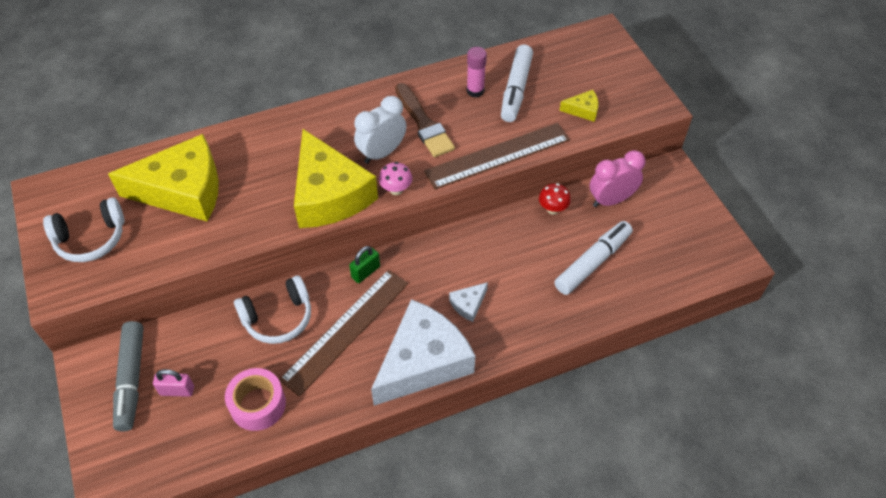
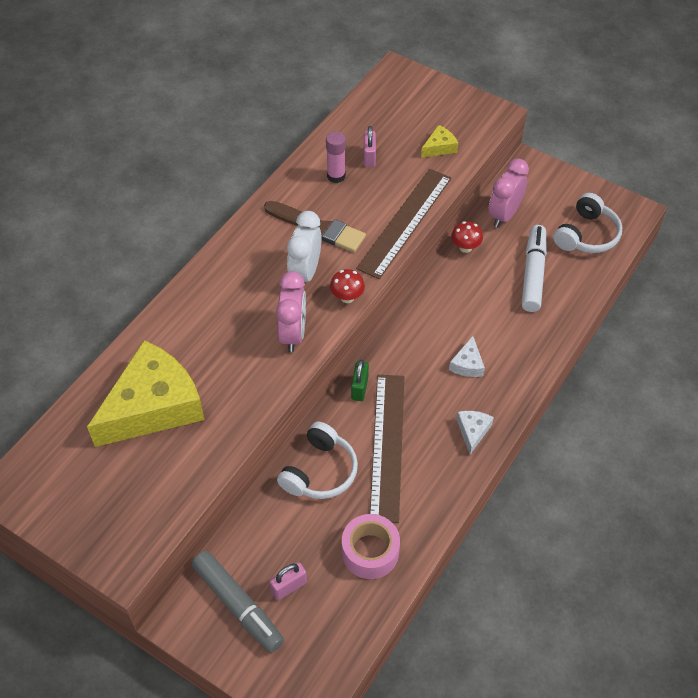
camera: 35 degrees left, 0 degrees up
(91, 239) = (106, 500): white headphones -> white headphones (587, 235)
(329, 194) = (293, 334): yellow cheese -> pink clock
(396, 189) = (347, 297): pink mushroom -> red mushroom
(423, 362) = (473, 431): white cheese -> white cheese, size x0.41
(516, 89) = (369, 157): white marker -> pink padlock

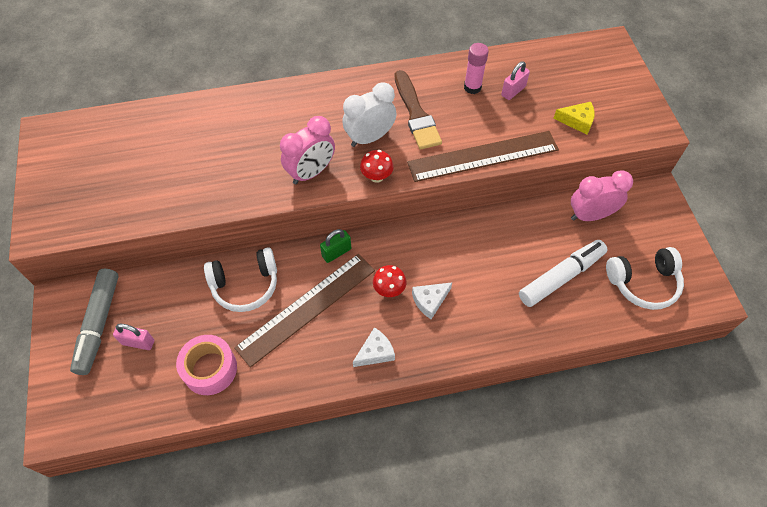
camera: 45 degrees right, 5 degrees up
(153, 406) = (174, 149): yellow cheese -> none
(465, 247) = (530, 216): red mushroom -> red mushroom (389, 290)

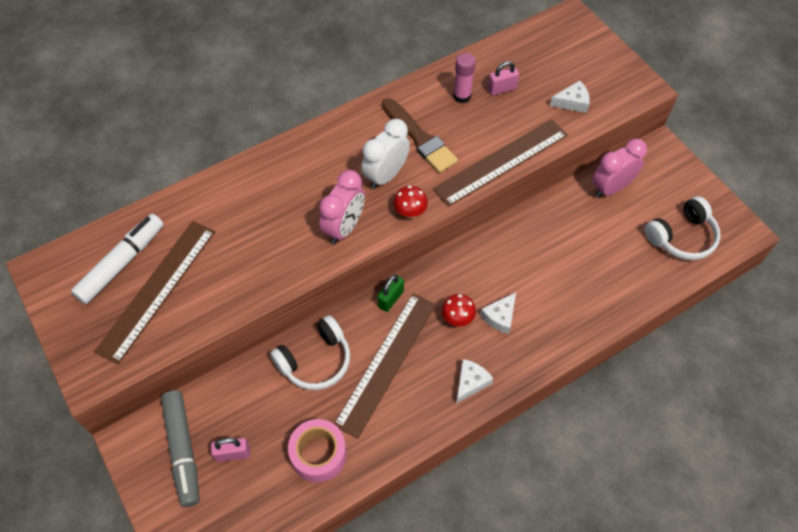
camera: 20 degrees left, 0 degrees up
(127, 177) = (157, 289): none -> brown ruler
(513, 91) = (502, 89): pink padlock -> pink padlock turned 45 degrees clockwise
(561, 277) = (608, 255): white marker -> white marker (122, 263)
(577, 121) = (572, 102): yellow cheese -> white cheese

